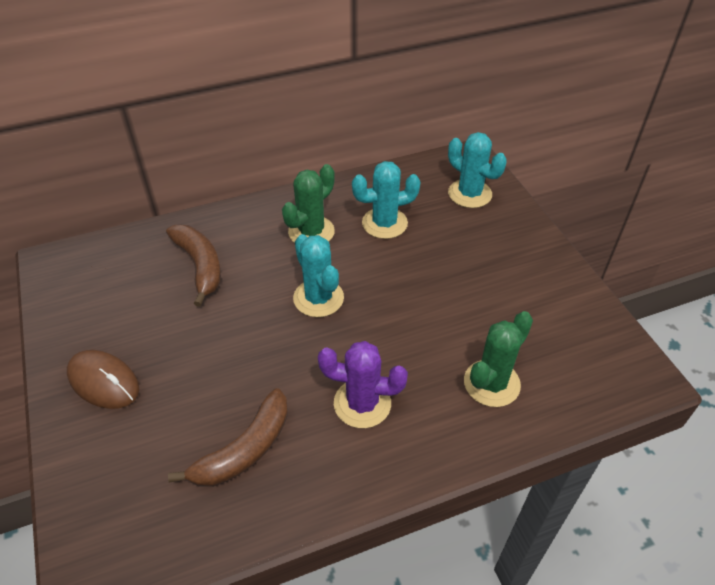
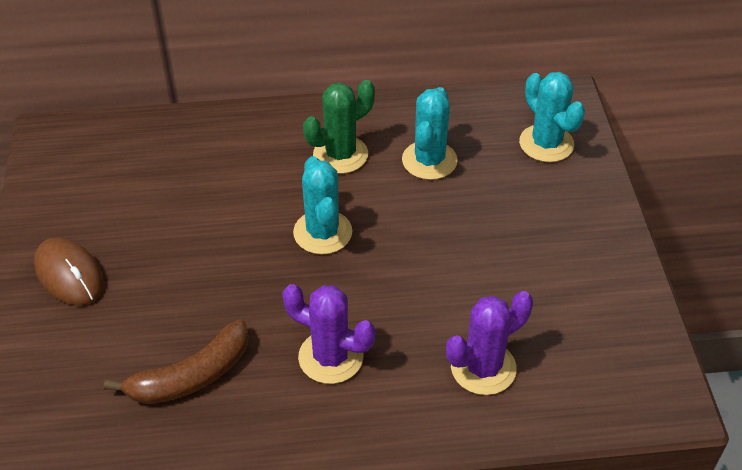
camera: 15 degrees right, 0 degrees up
(200, 266) = (204, 170): brown banana -> none
(384, 223) = (429, 160): turquoise cactus -> turquoise cactus turned 75 degrees counterclockwise
(491, 383) = (483, 368): green cactus -> purple cactus

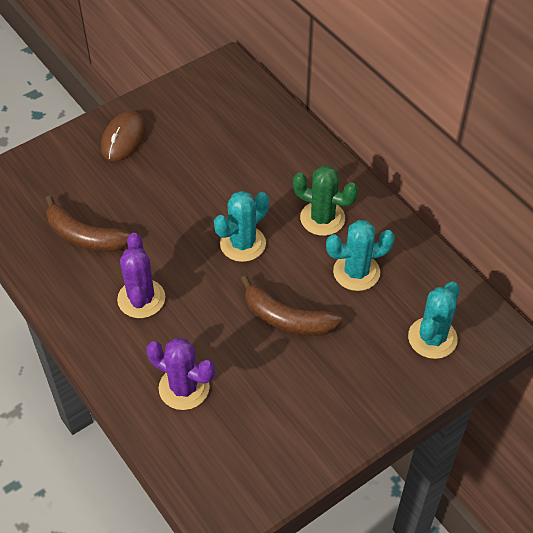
camera: 60 degrees right, 5 degrees up
(450, 240) = (287, 319): none -> brown banana

